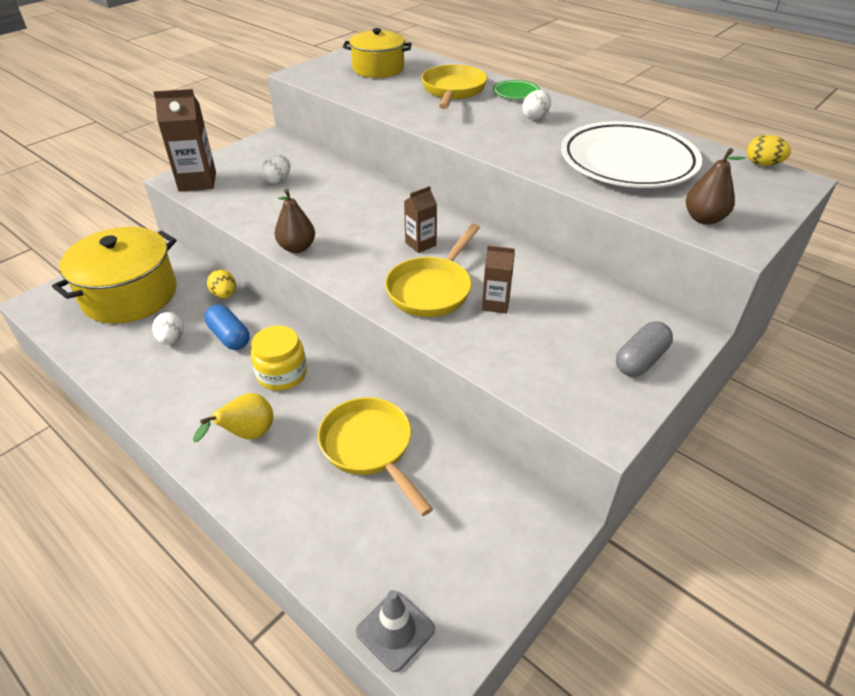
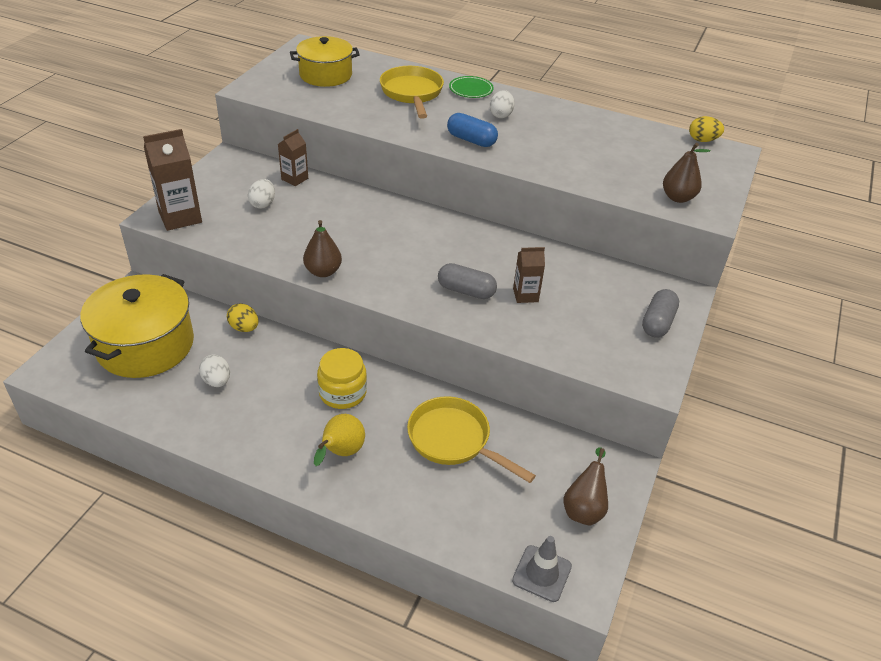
camera: 20 degrees left, 0 degrees up
(229, 337) = (273, 368): blue capsule -> blue capsule (471, 140)
(420, 244) = (434, 250): brown carton -> brown carton (294, 179)
(432, 289) = (466, 291): yellow pan -> grey capsule
(482, 562) = (584, 508): none -> brown pear
(628, 162) = (598, 152): white plate -> none

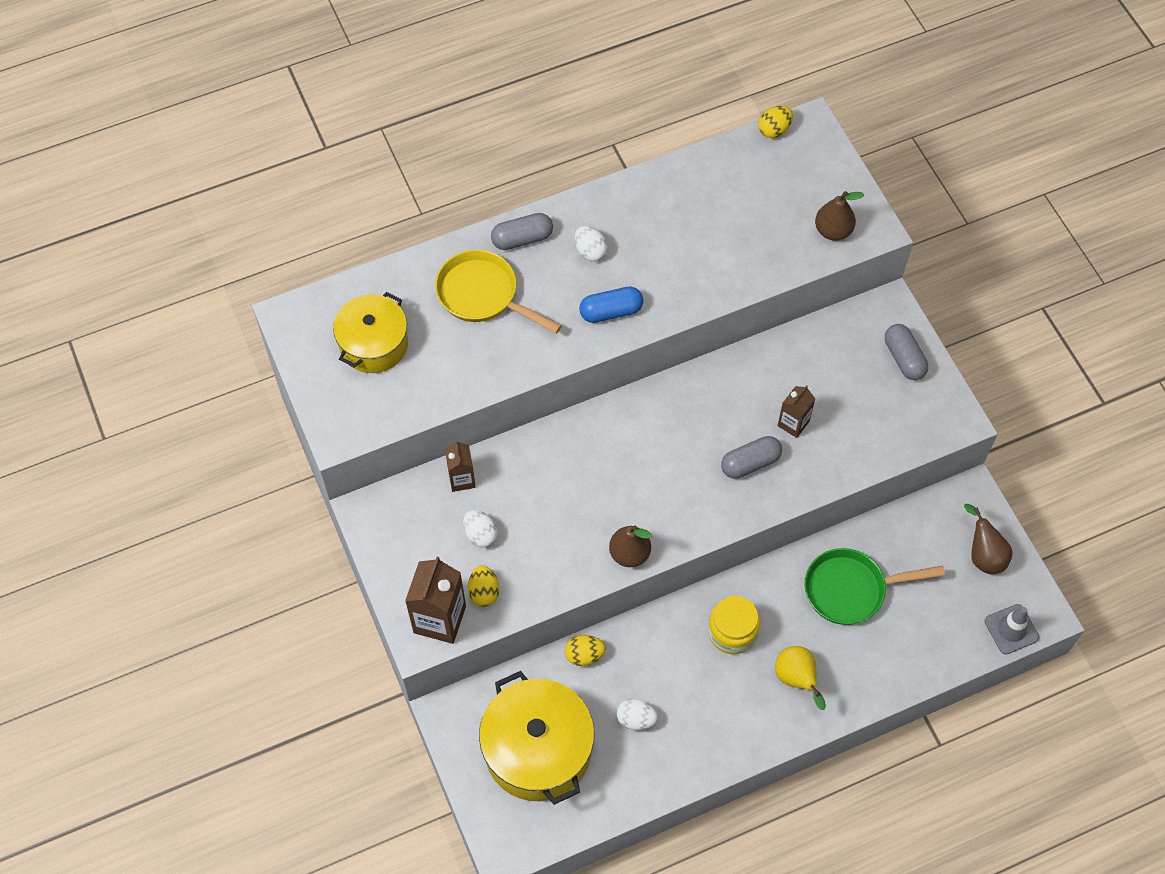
camera: 45 degrees left, 20 degrees up
(220, 225) = (484, 592): none -> yellow egg
(454, 440) = (851, 589): yellow pan -> green pan
(471, 90) = (522, 239): green plate -> grey capsule

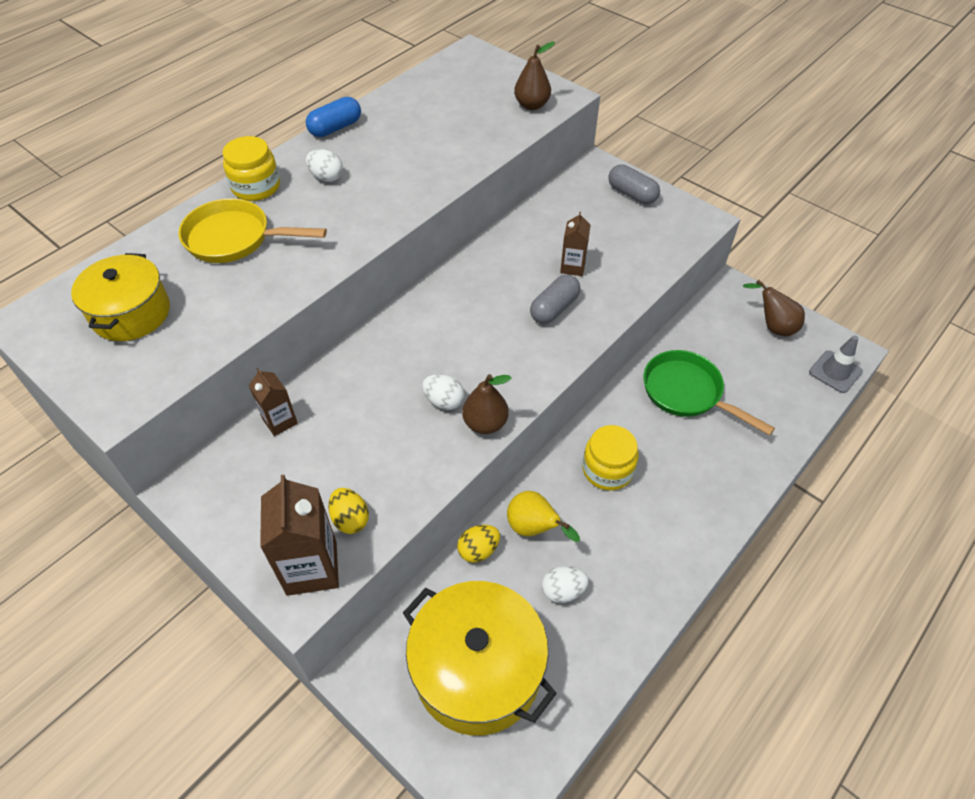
camera: 25 degrees left, 10 degrees down
(480, 534) = (322, 464): white egg -> white egg (444, 401)
(522, 239) = (256, 187): grey capsule -> yellow jar
(611, 311) = (369, 213): blue capsule -> blue capsule (335, 128)
(774, 130) = (443, 61): yellow egg -> none
(796, 679) = (690, 486): yellow pear -> yellow pear (534, 528)
(851, 589) = (687, 393): green pan -> green pan turned 75 degrees clockwise

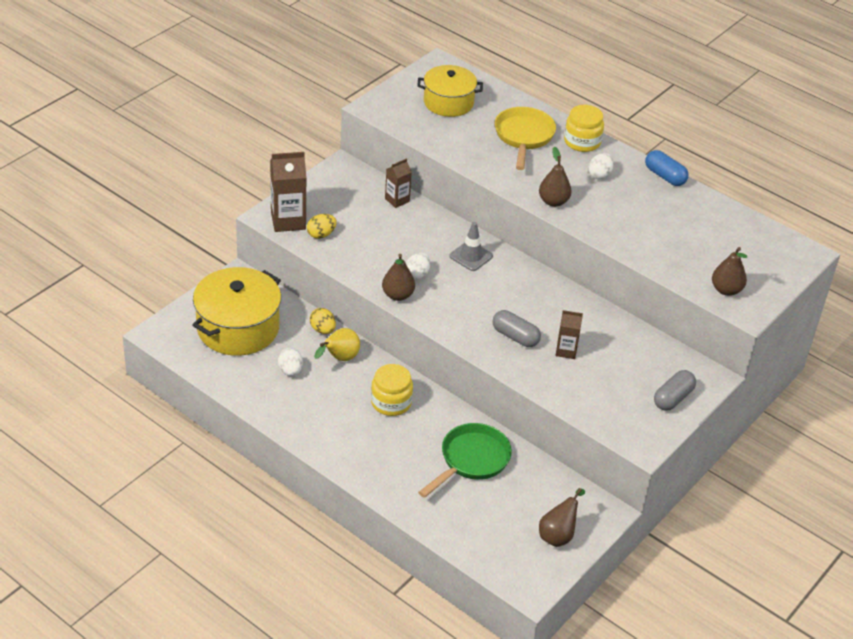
camera: 85 degrees right, 10 degrees down
(376, 219) = (553, 201): none -> brown pear
(835, 372) = (504, 571): grey traffic cone -> grey traffic cone (471, 256)

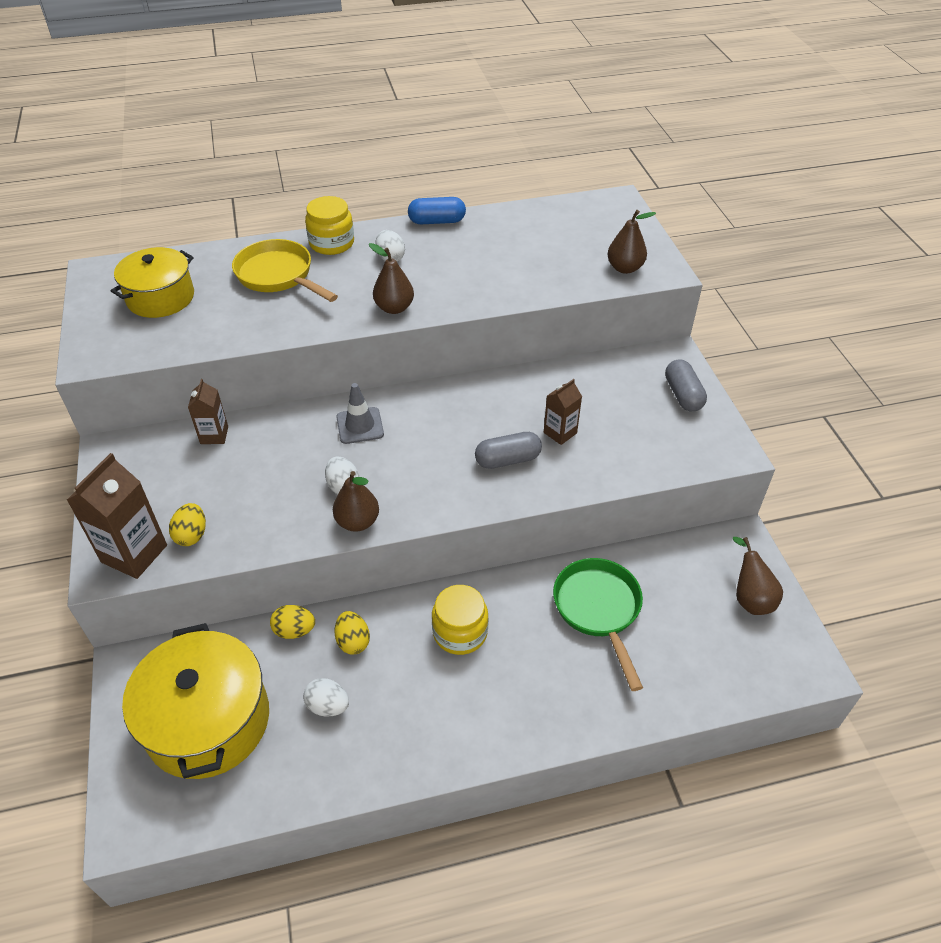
camera: 50 degrees left, 5 degrees up
(339, 358) = (353, 641): yellow pear -> yellow egg

